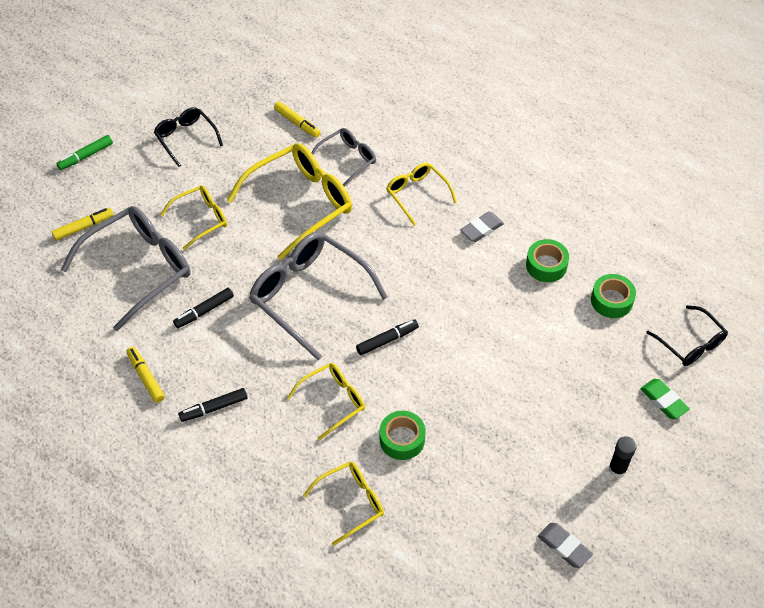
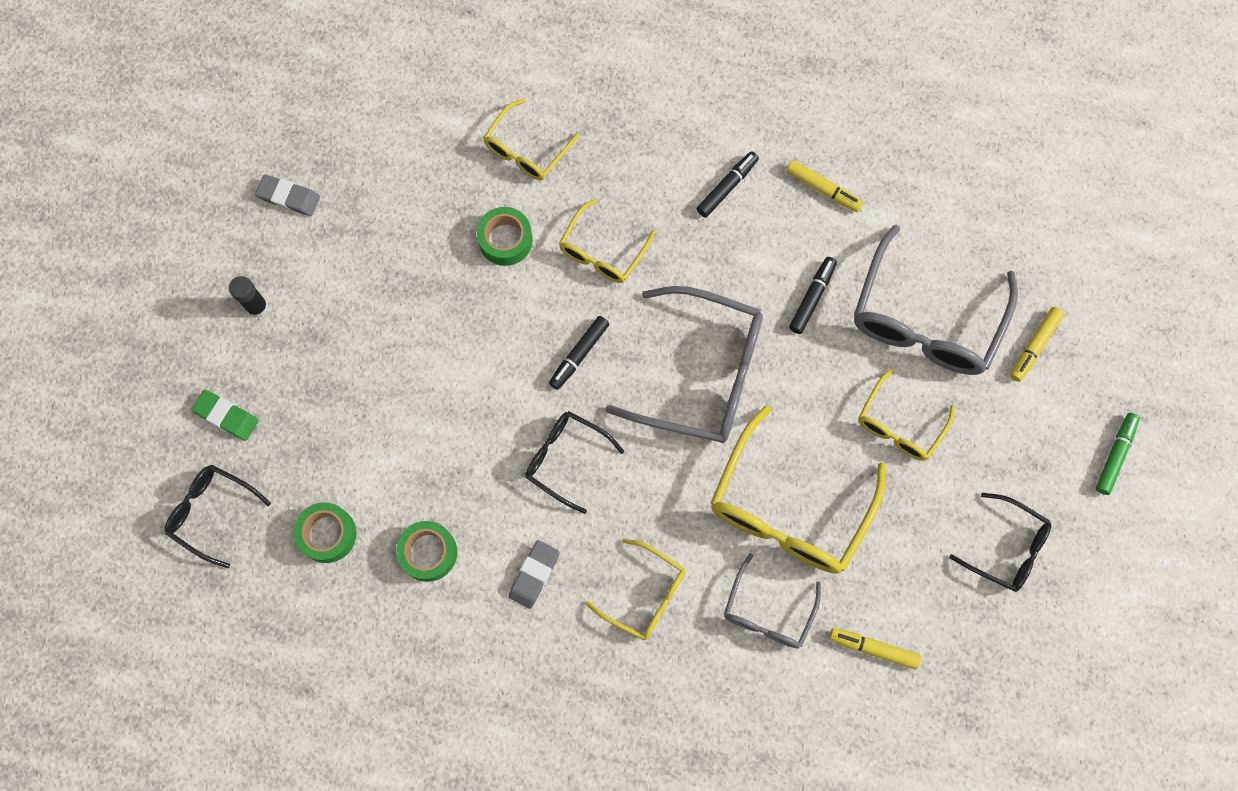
camera: 155 degrees right, 20 degrees up
(429, 282) = (566, 459): none -> black glasses

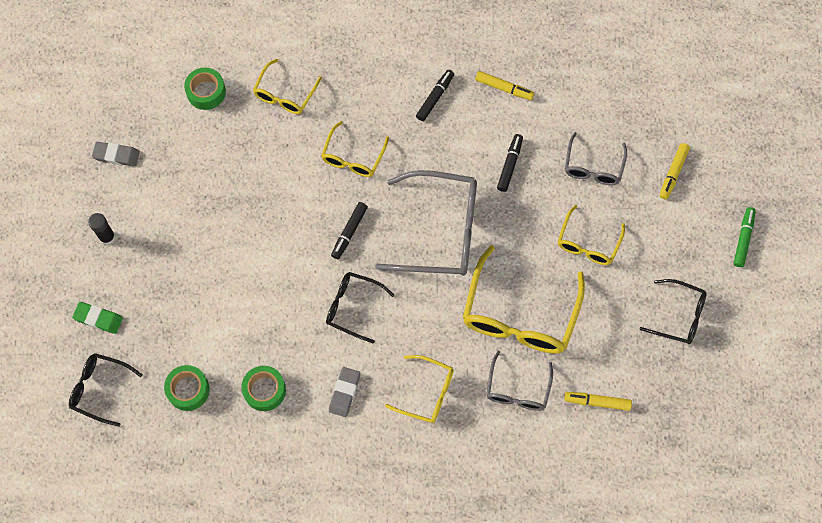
camera: 10 degrees left, 5 degrees down
(505, 240) = (281, 160): green tape -> green tape (206, 92)
(925, 319) = (593, 167): grey glasses -> grey glasses, size x0.56

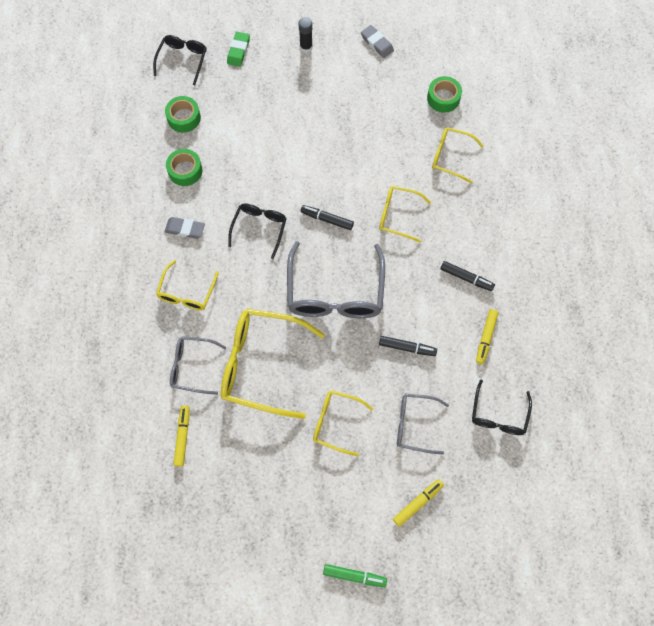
camera: 85 degrees right, 0 degrees up
(116, 155) = (377, 43): grey eraser -> grey eraser turned 45 degrees counterclockwise
(673, 173) = (418, 503): yellow marker -> yellow marker turned 120 degrees clockwise
(679, 316) = (269, 511): black glasses -> black glasses (498, 415)

